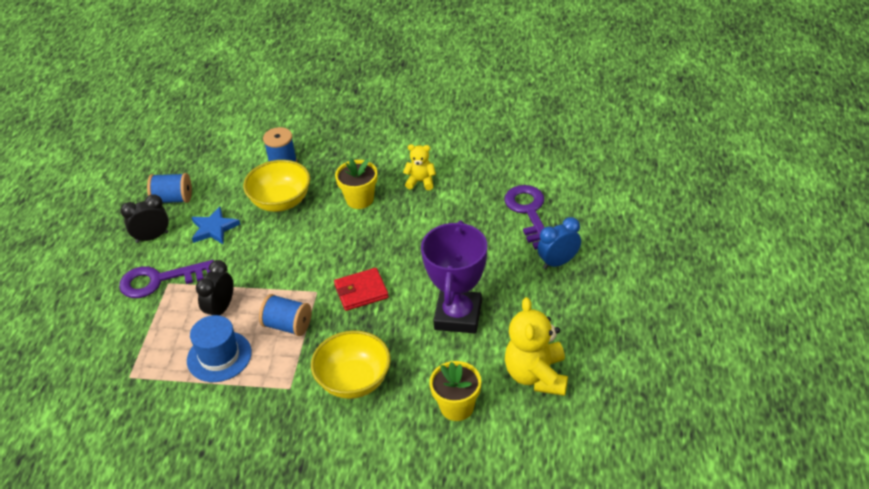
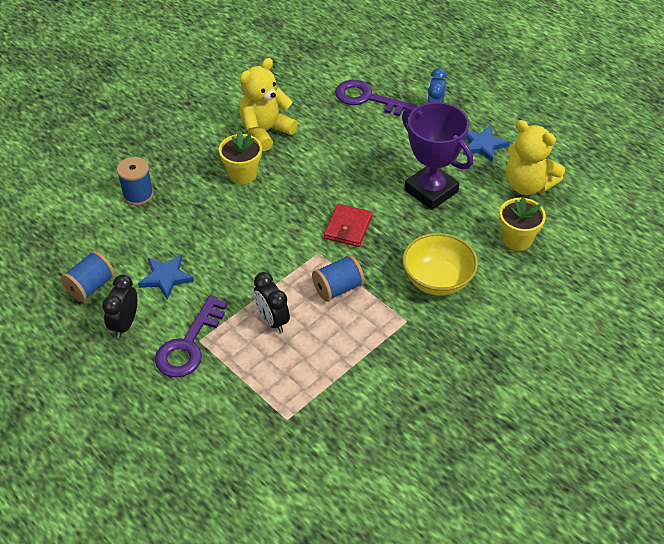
camera: 55 degrees left, 5 degrees up
(219, 356) = (327, 347): blue hat -> none
(281, 201) = (185, 220): yellow bowl -> none
(421, 181) = (265, 131): yellow teddy bear -> yellow teddy bear, size x1.80
(555, 316) = (483, 145): none -> blue star

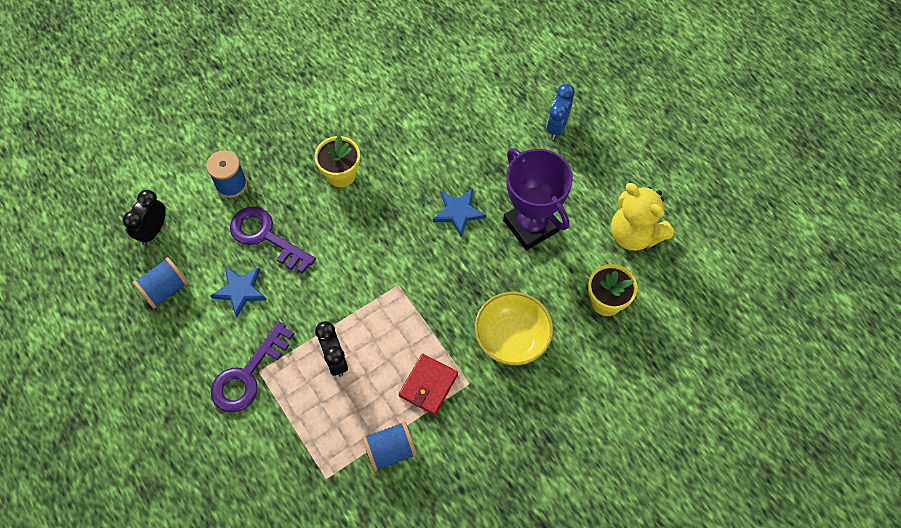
camera: 10 degrees right, 15 degrees up
(125, 324) = (190, 340): black clock -> black clock (153, 231)
(265, 131) = (375, 123): yellow teddy bear -> none
(338, 288) = (408, 332): blue spool -> blue spool (390, 450)
(348, 227) = (435, 259): red wallet -> red wallet (428, 385)
(368, 99) = (491, 96): purple key -> purple key (265, 236)
(483, 145) = (599, 175): blue star -> blue star (458, 212)

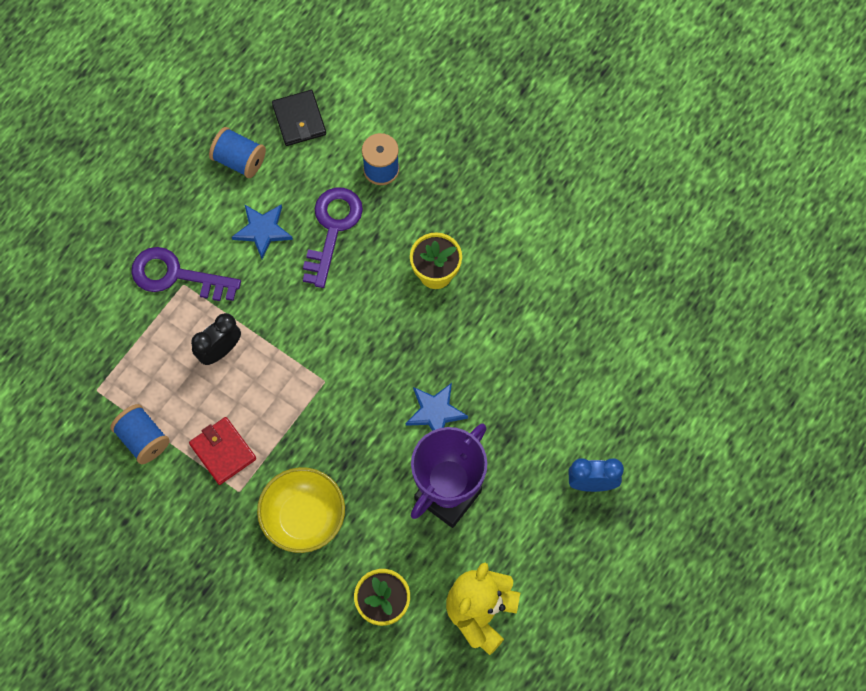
camera: 70 degrees right, 5 degrees up
(153, 231) = (299, 120): black clock -> black wallet
(428, 385) = (223, 452): red wallet -> red wallet turned 45 degrees clockwise

